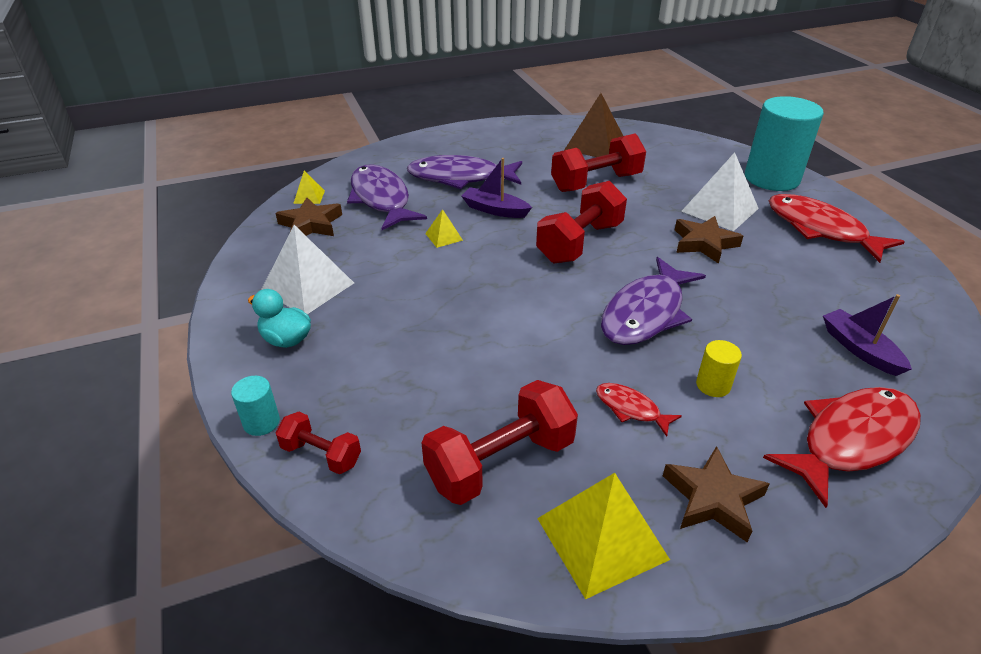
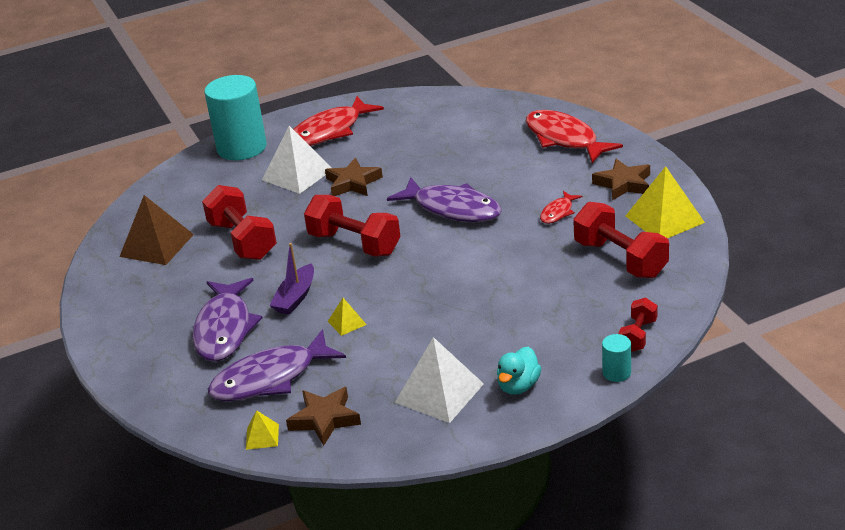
camera: 90 degrees left, 5 degrees down
(713, 385) = (527, 182): yellow cylinder -> none
(859, 349) = (479, 129): purple boat -> none

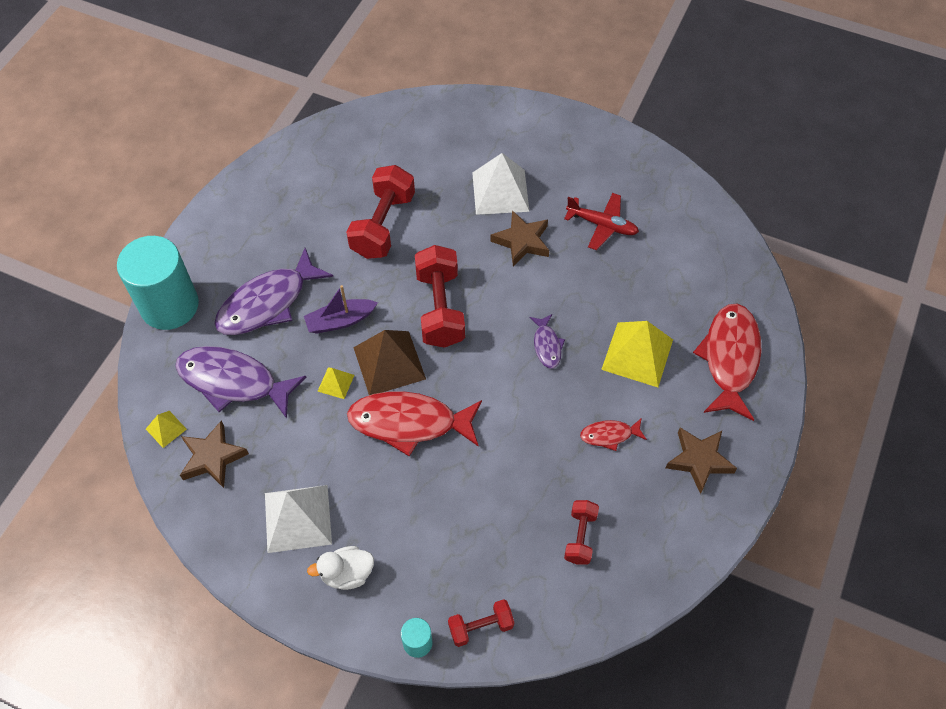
camera: 45 degrees right, 25 degrees up
(156, 245) = (332, 172): brown pyramid -> brown pyramid (389, 363)
(242, 148) = (504, 122): turquoise cylinder -> turquoise cylinder (169, 305)
(330, 131) = (581, 165): red fish -> red fish (409, 423)
(391, 144) = (602, 225): none -> red plane
(452, 209) = (547, 345): purple fish -> purple fish, size x0.49
(518, 386) = (347, 574): turquoise duck -> white duck
(620, 259) = (580, 537): red dumbbell -> red dumbbell, size x0.55
(664, 219) = (672, 534): yellow pyramid -> yellow pyramid (637, 354)

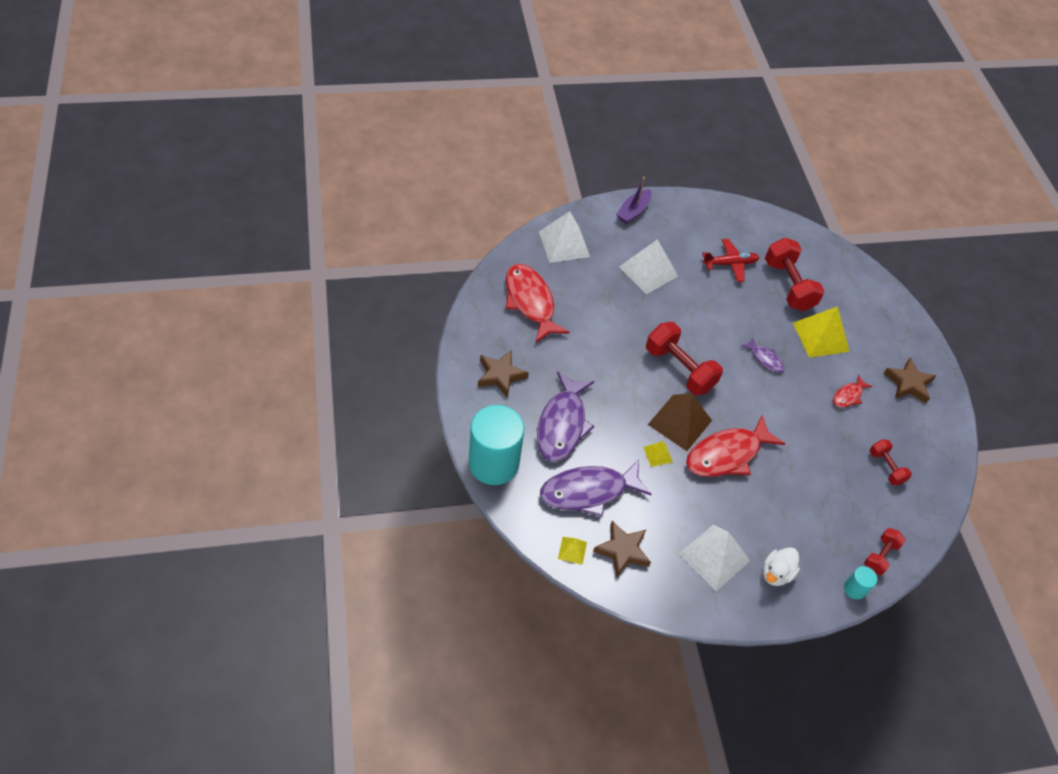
camera: 40 degrees left, 5 degrees down
(340, 321) = (623, 411): purple boat -> purple boat (633, 211)
(383, 225) = (592, 331): red dumbbell -> red dumbbell (788, 285)
(435, 124) = (564, 244): none -> white pyramid
(522, 241) = (691, 298): brown star -> brown star (500, 375)
(730, 358) = (872, 312): red fish -> red fish (530, 302)

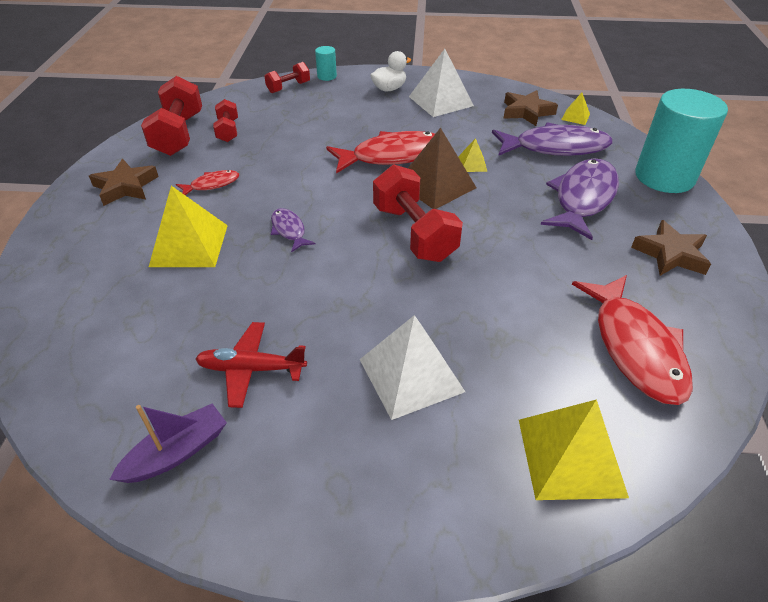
camera: 160 degrees left, 10 degrees down
(564, 244) = (570, 456): white pyramid -> yellow pyramid
(633, 211) = (398, 524): purple boat -> purple boat (177, 452)
(788, 285) = (176, 319): red dumbbell -> red dumbbell (179, 134)

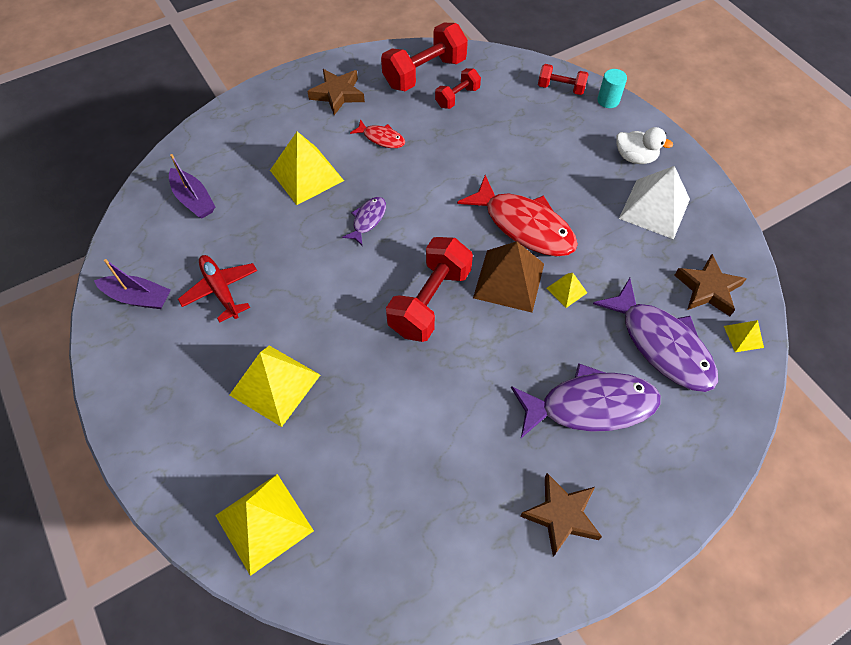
camera: 55 degrees right, 15 degrees up
(105, 341) = (193, 200): none -> purple boat
(411, 375) = (275, 384): white pyramid -> yellow pyramid
(635, 348) = (407, 528): red fish -> none
(664, 177) = (698, 466): turquoise cylinder -> none

